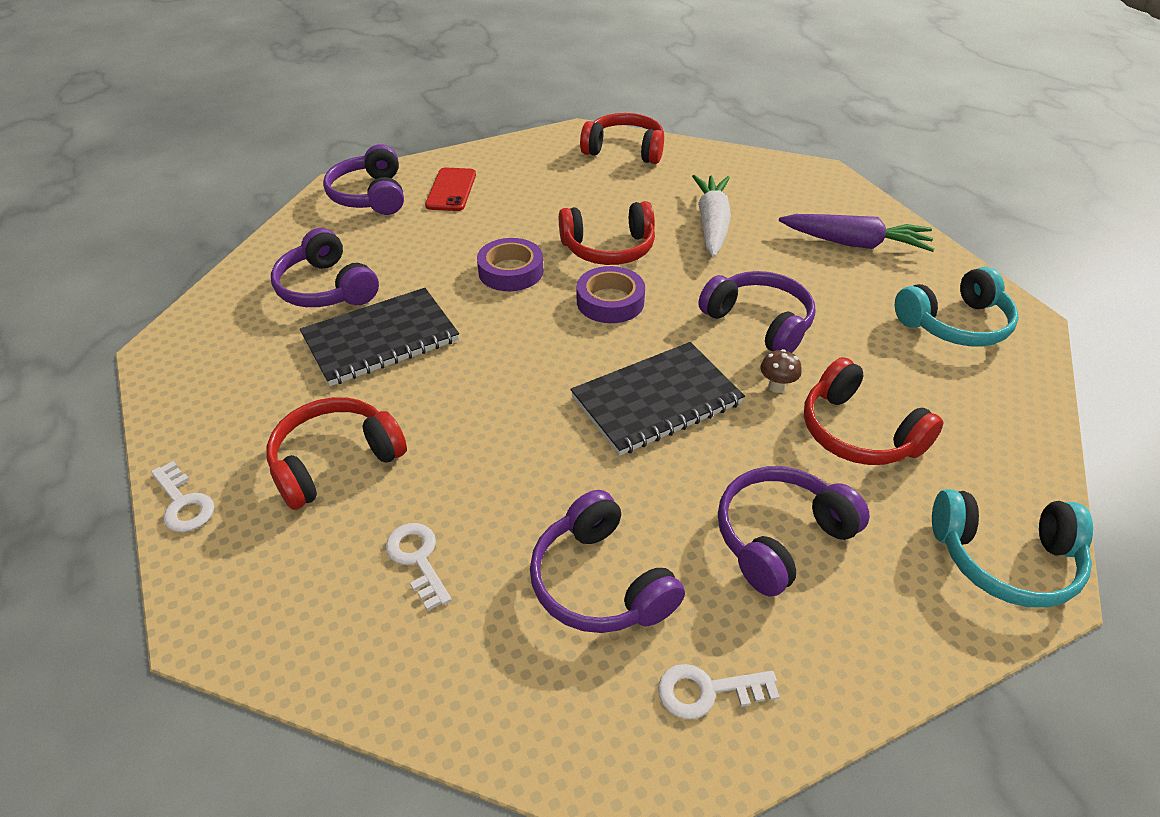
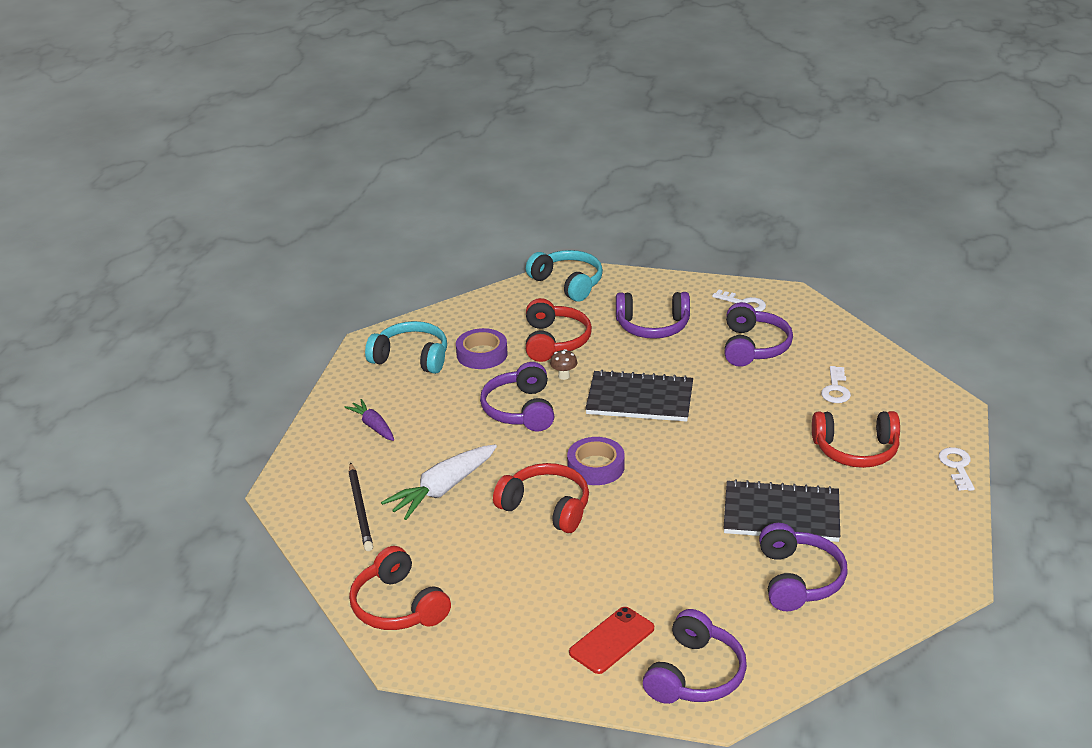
camera: 140 degrees left, 10 degrees down
(511, 271) = (641, 524): purple tape -> purple tape (482, 354)
(748, 186) = (360, 509): none -> black pencil
(855, 244) = (373, 426): purple carrot -> purple carrot, size x0.60

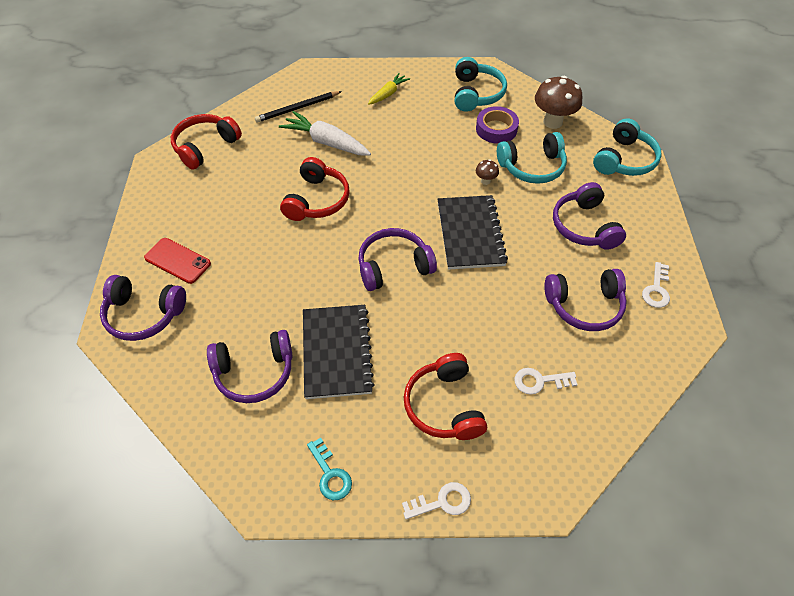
camera: 75 degrees right, 20 degrees up
(373, 426) = (388, 94): purple carrot -> yellow carrot
(488, 314) = (552, 122): none -> brown mushroom
(520, 410) = (431, 164): purple headphones -> purple headphones (394, 266)
(554, 341) = (532, 167): red headphones -> turquoise headphones
(596, 467) = (372, 220): purple tape -> none
(926, 533) = (330, 474): none -> turquoise key

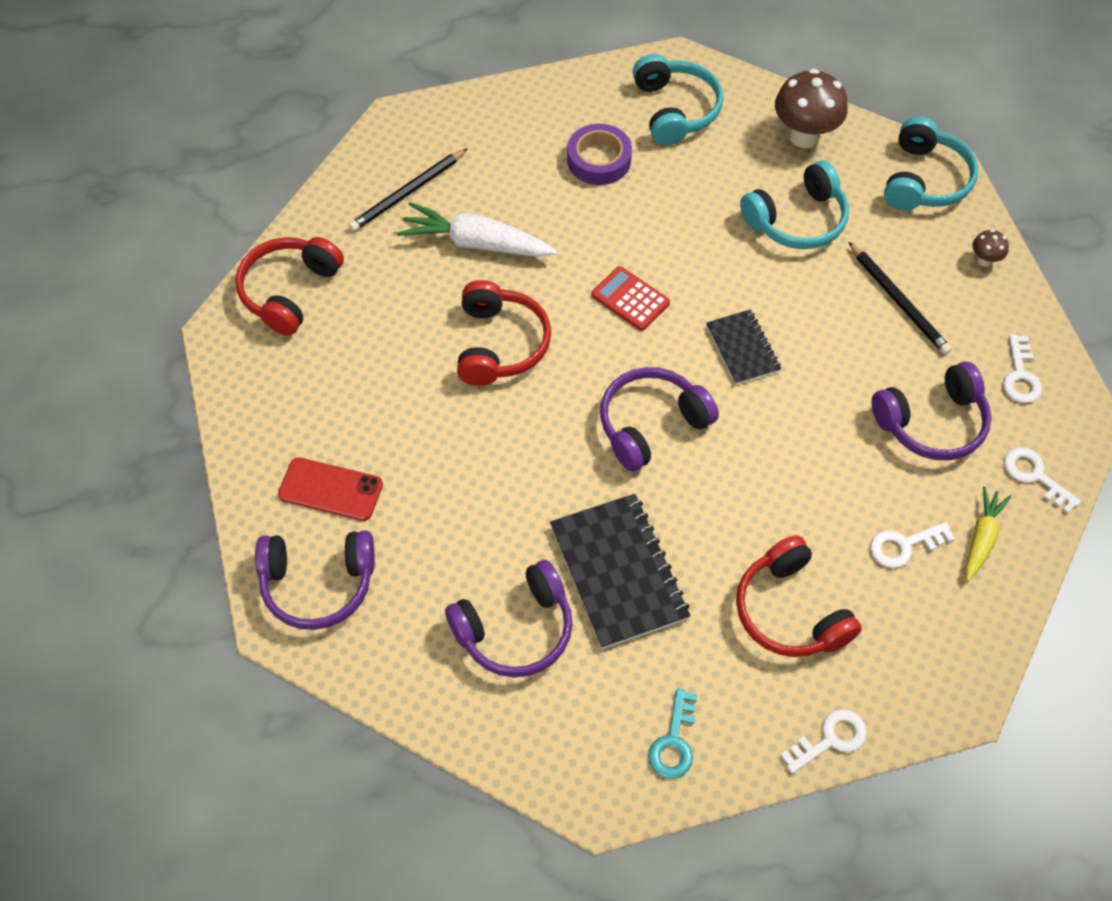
camera: 15 degrees left, 5 degrees up
(330, 474) = (674, 742): turquoise key -> turquoise key turned 60 degrees clockwise
(388, 94) = (540, 137): yellow carrot -> yellow carrot (982, 537)
(408, 191) = (630, 299): none -> red calculator
(470, 234) = (742, 348): black notebook -> black notebook, size x0.58
(485, 181) = (737, 258): brown mushroom -> brown mushroom (984, 260)
(496, 129) = (725, 166): purple tape -> purple tape (599, 160)
(584, 226) = (898, 300): purple headphones -> black pencil
(649, 356) = (1035, 476): none -> white key

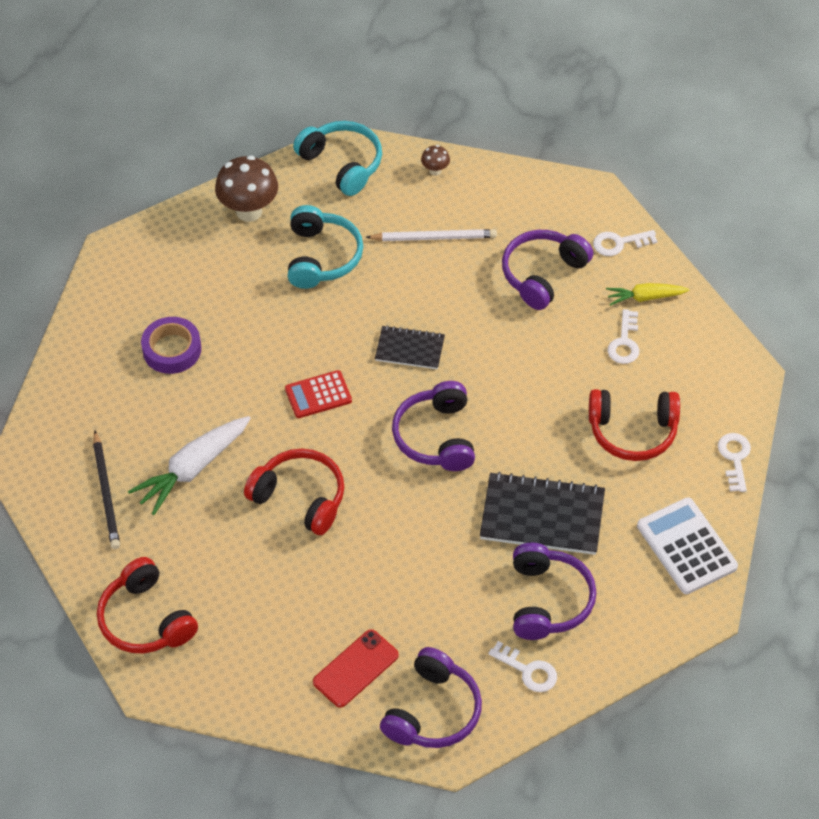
camera: 60 degrees left, 5 degrees down
(674, 742) = (686, 546): turquoise key -> white calculator
(675, 110) = (160, 276): turquoise headphones -> none
(898, 300) = (433, 237): black pencil -> white pencil
(932, 422) = (543, 274): purple headphones -> purple headphones turned 150 degrees counterclockwise
(982, 537) = (645, 297): yellow carrot -> yellow carrot turned 60 degrees counterclockwise
(1020, 376) = (540, 206): white key -> white key (528, 670)

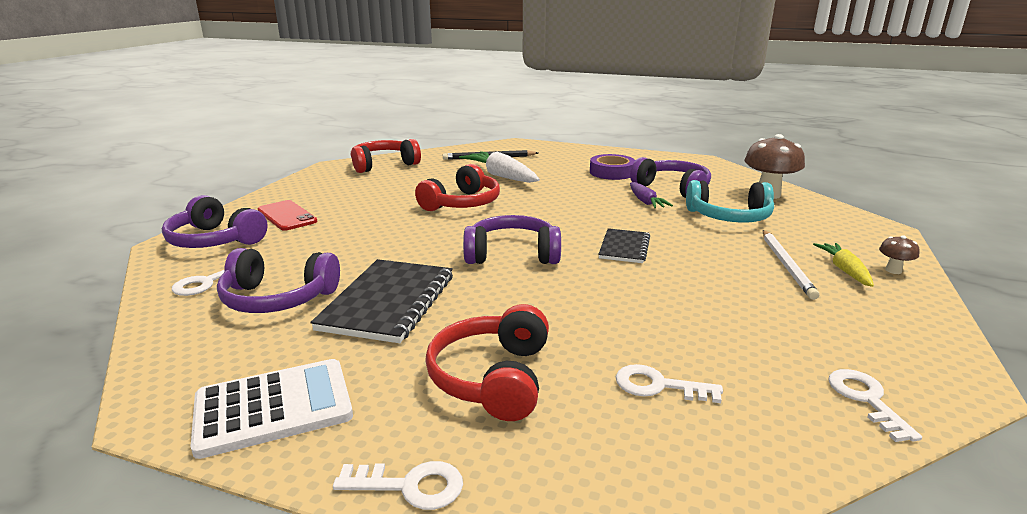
camera: 95 degrees right, 30 degrees down
(281, 323) = (645, 202): none -> purple carrot
(318, 395) = (567, 212): red calculator -> none
(342, 164) = (859, 228): turquoise headphones -> none
(543, 274) = (763, 328): purple headphones -> purple headphones (672, 188)
(645, 297) = (759, 416): yellow carrot -> yellow carrot (844, 270)

